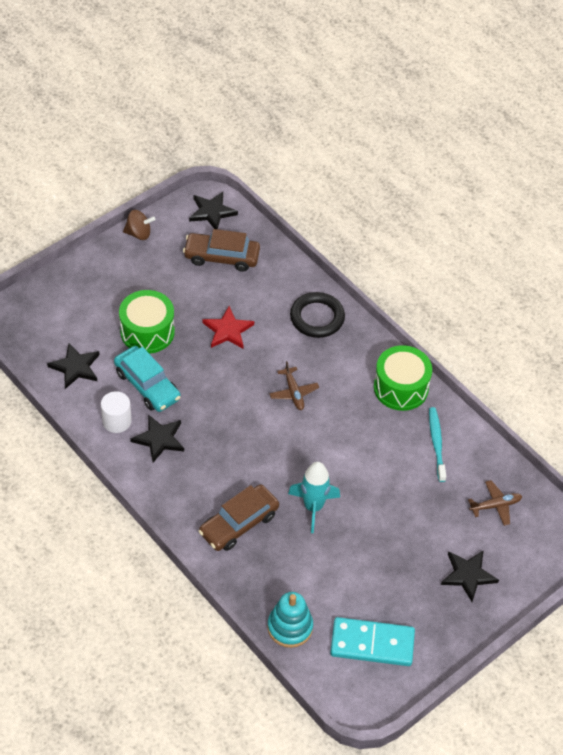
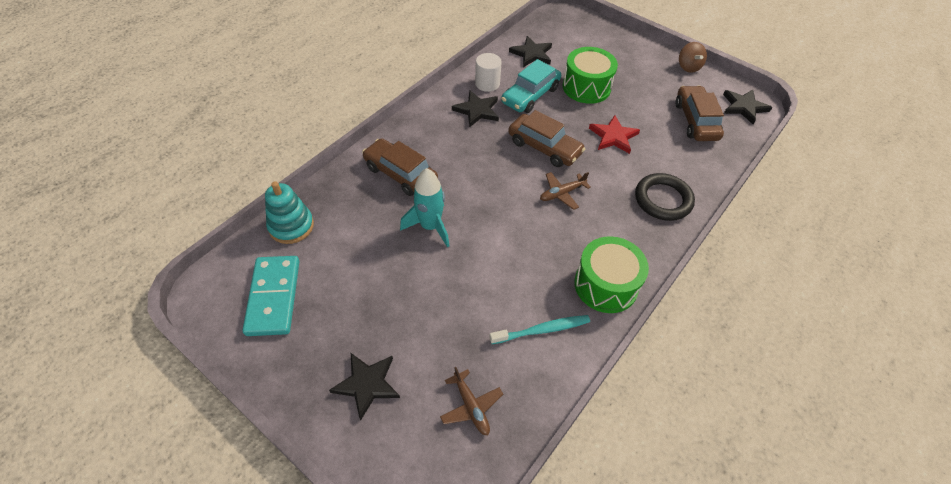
camera: 80 degrees right, 0 degrees up
(229, 392) = (544, 147): none -> brown car

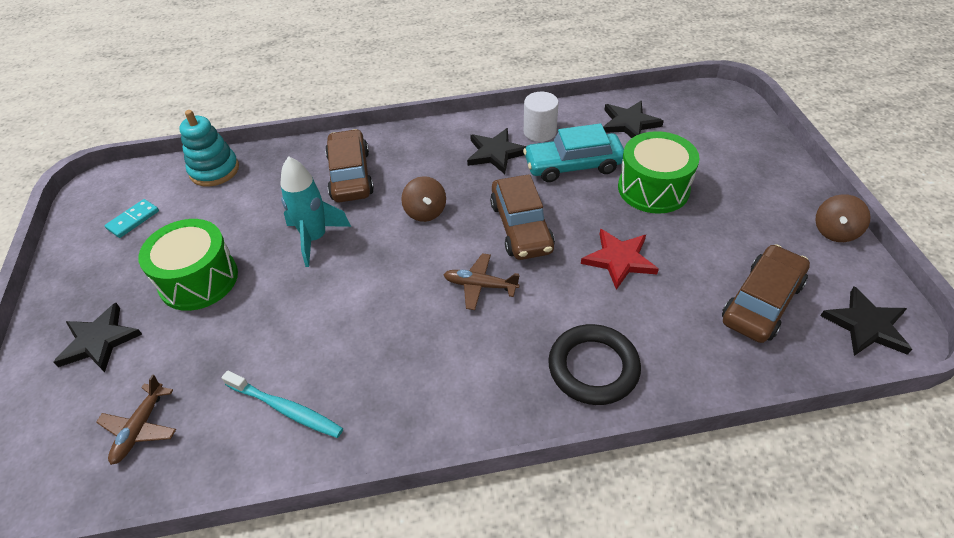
camera: 45 degrees right, 5 degrees down
(274, 297) = (133, 220): turquoise domino -> turquoise domino, size x0.50
(479, 170) = (425, 212): none -> brown spinning top
(606, 285) = (405, 413): green drum -> green drum (198, 279)

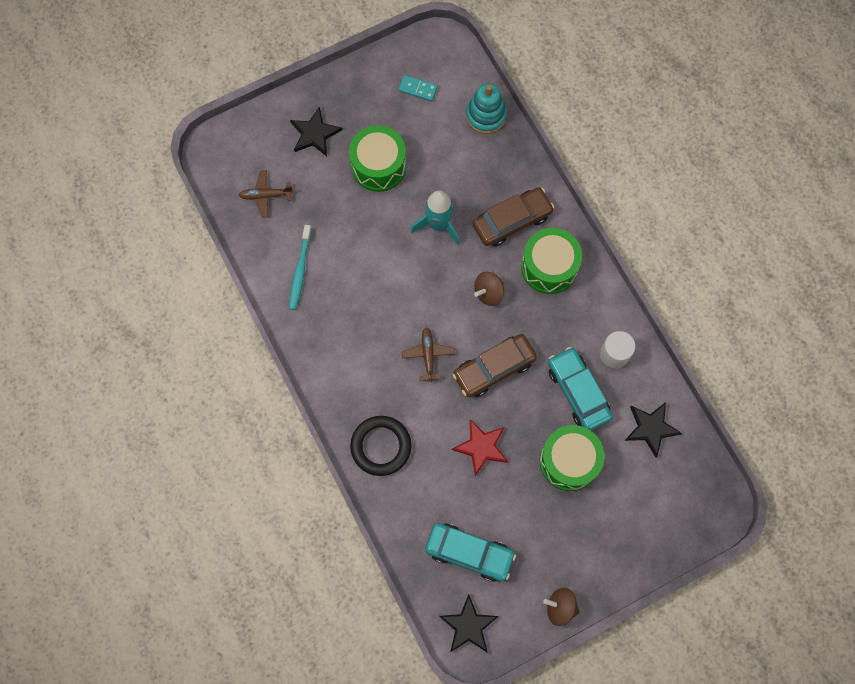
camera: 70 degrees right, 25 degrees up
(420, 158) = (549, 267): none -> green drum
(496, 153) = (574, 325): black star -> none
(762, 302) = (469, 553): brown car -> turquoise car

